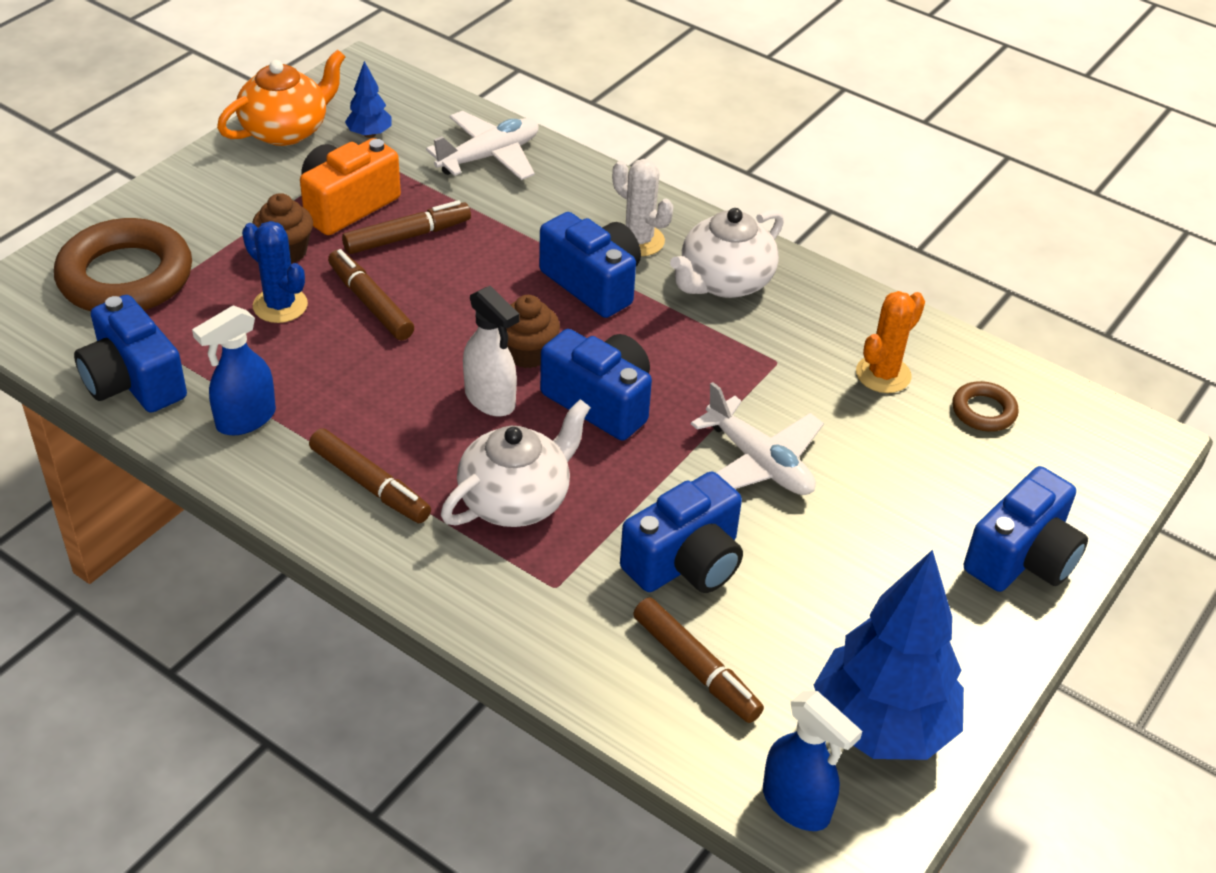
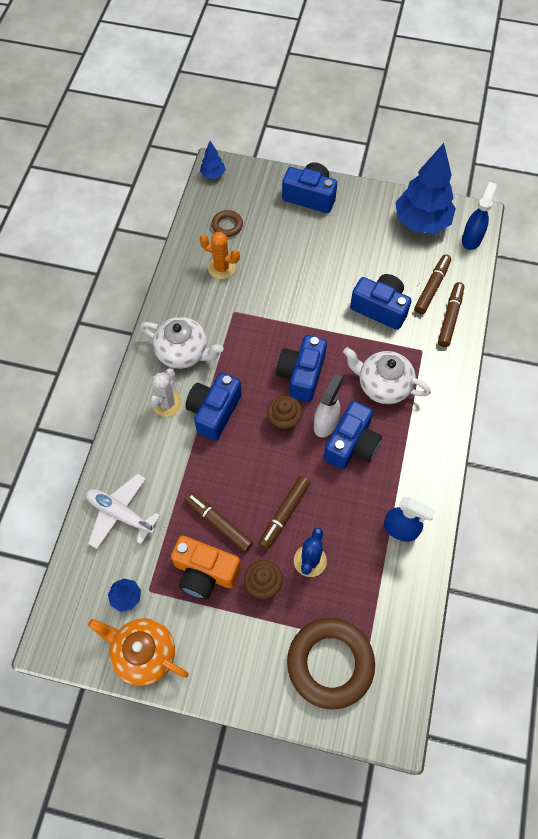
camera: 110 degrees left, 20 degrees up
(134, 381) = (406, 603): blue camera -> blue camera (351, 444)
(369, 484) = (409, 450): brown marker -> brown marker (450, 318)
(759, 463) = (306, 299): white plane -> none
(1126, 430) = (213, 174): none -> blue tree

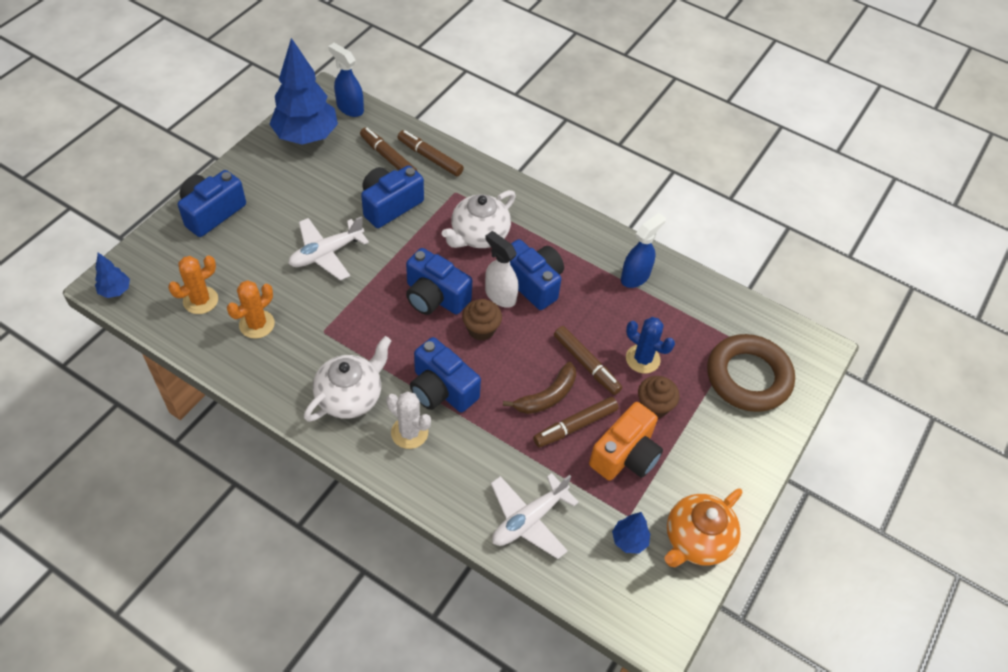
camera: 75 degrees left, 10 degrees down
(227, 225) = (200, 300): brown ring -> orange cactus
(238, 492) = (546, 396): none -> brown banana
(308, 284) = (326, 253): none -> white plane

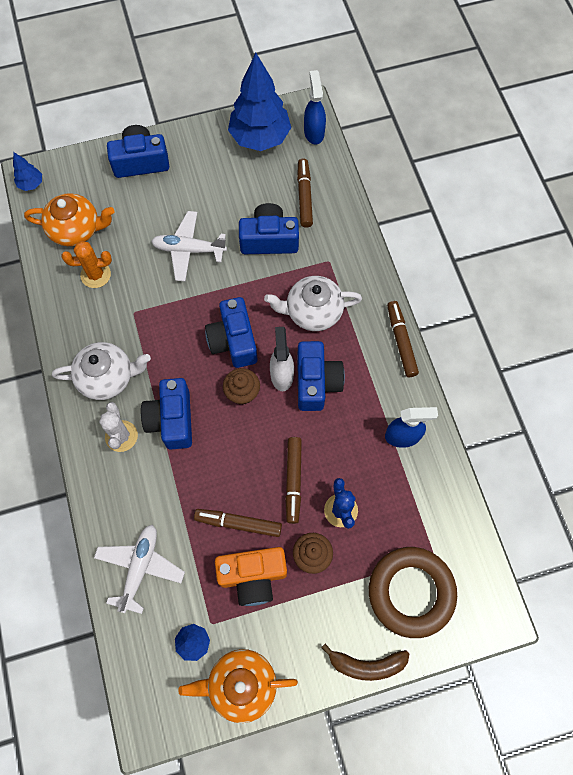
camera: 45 degrees right, 15 degrees up
(200, 300) = (76, 229): orange cactus -> orange teapot
(430, 158) = (336, 217): brown marker -> brown marker (401, 342)
(529, 520) = (140, 567): white plane -> white plane turned 105 degrees clockwise
(546, 396) = (240, 483): brown banana -> brown banana (366, 664)

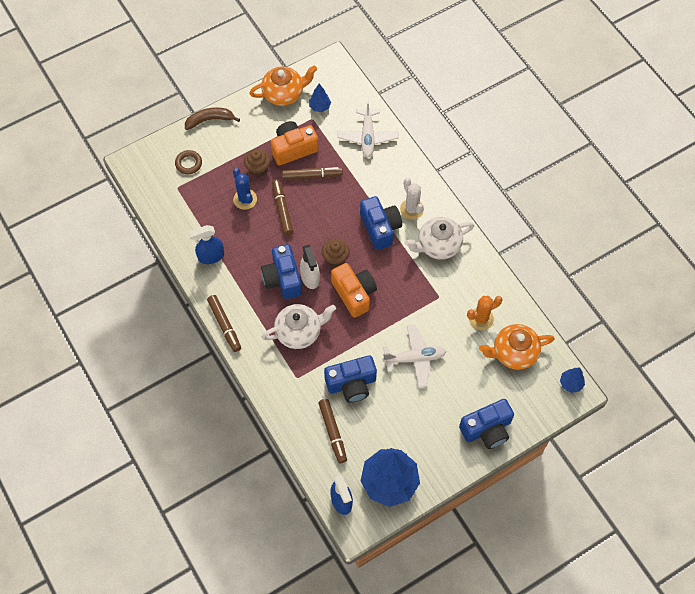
camera: 165 degrees right, 5 degrees down
(233, 341) = (354, 294): blue camera -> orange camera
(411, 592) = (188, 163): brown ring -> brown ring, size x0.47

